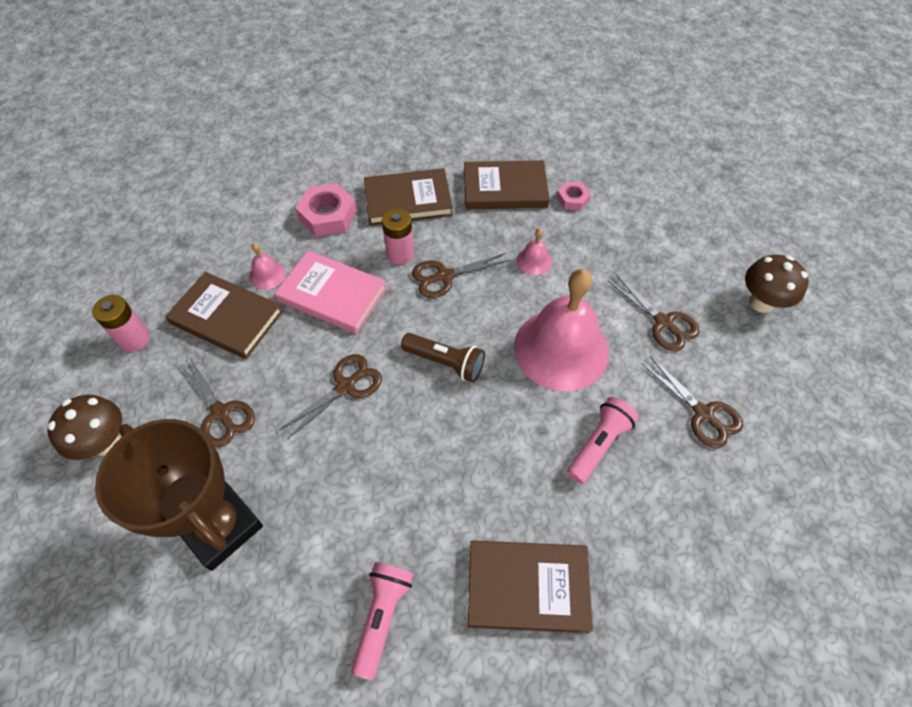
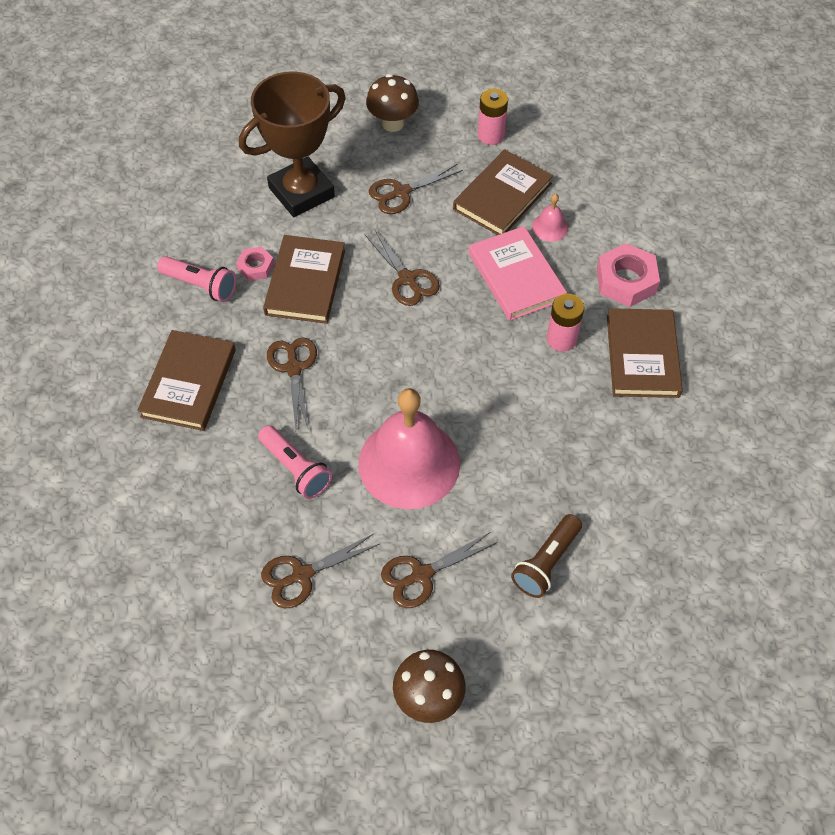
camera: 100 degrees right, 0 degrees up
(332, 295) = (516, 276): pink book -> pink book turned 60 degrees counterclockwise
(445, 276) = (524, 375): brown scissors -> brown scissors (294, 368)
(445, 363) = (415, 359): brown flashlight -> brown flashlight (546, 563)
(505, 189) = (652, 458): brown book -> brown book (305, 282)
(534, 261) = (532, 465): pink bell -> none
(572, 199) = (627, 530): pink nut -> pink nut (256, 267)

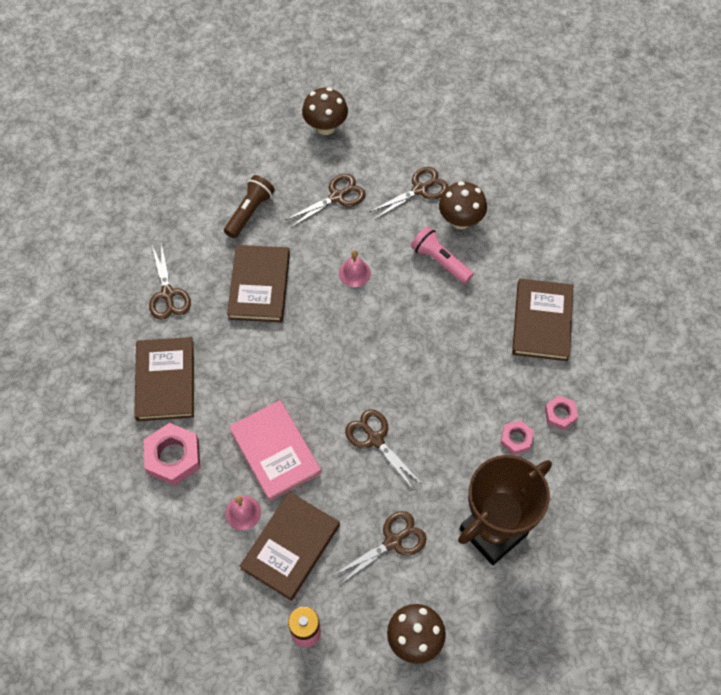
camera: 175 degrees right, 5 degrees up
(201, 285) = (560, 414): pink flashlight -> pink nut
(256, 523) = (460, 220): none -> brown mushroom
(294, 368) = (459, 342): brown scissors -> brown scissors (167, 294)
(305, 282) = (467, 427): brown book -> brown book (259, 286)
(409, 463) = (354, 273): pink bell -> pink bell, size x0.41
(561, 339) = (234, 390): pink battery -> none

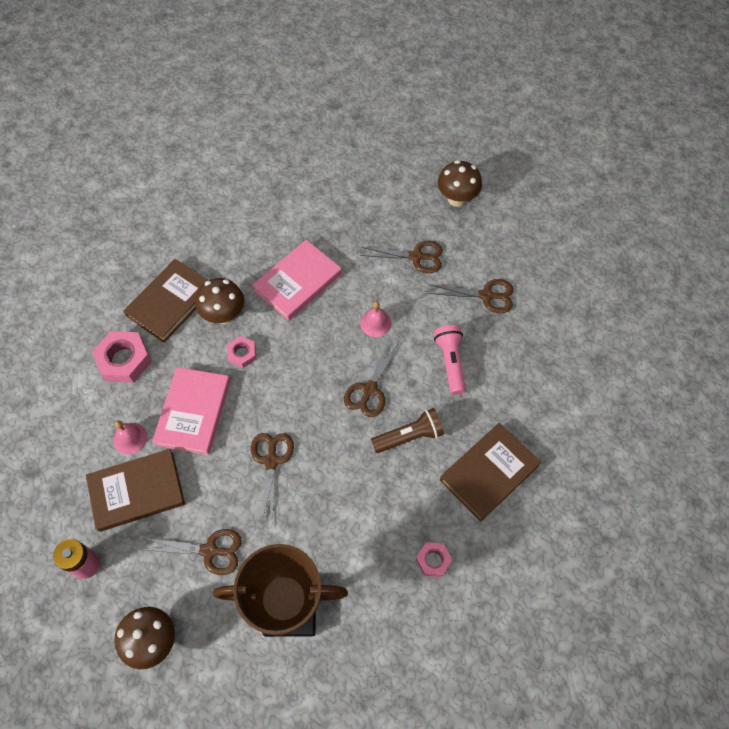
camera: 40 degrees right, 0 degrees up
(167, 294) = (230, 242): brown scissors -> brown scissors (370, 389)
(250, 212) = (342, 224): brown flashlight -> brown flashlight (409, 436)
(259, 286) = (298, 282): brown book -> pink book
(460, 220) = (497, 342): brown mushroom -> brown mushroom (224, 315)
(516, 439) = (378, 550): pink nut -> pink nut (242, 354)

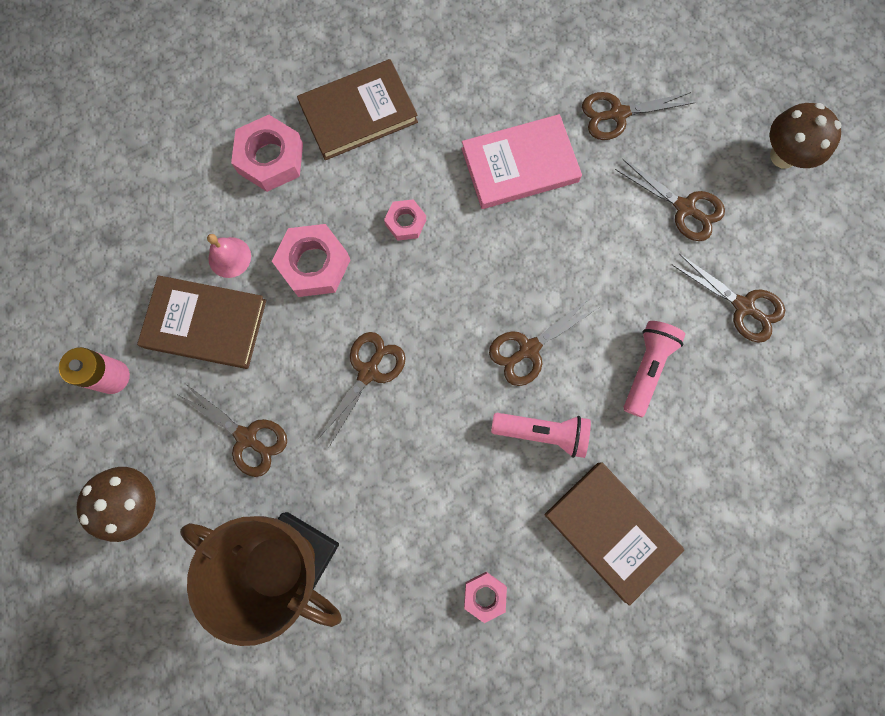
camera: 30 degrees right, 15 degrees up
(193, 412) = (314, 264): pink book -> pink nut
(224, 315) = (411, 162): brown mushroom -> none
(342, 222) = (618, 114): none -> brown scissors
(375, 323) = (584, 268): pink bell -> none
(409, 436) = (543, 433): brown flashlight -> pink flashlight
(489, 472) = (611, 530): brown book -> brown book turned 60 degrees clockwise

